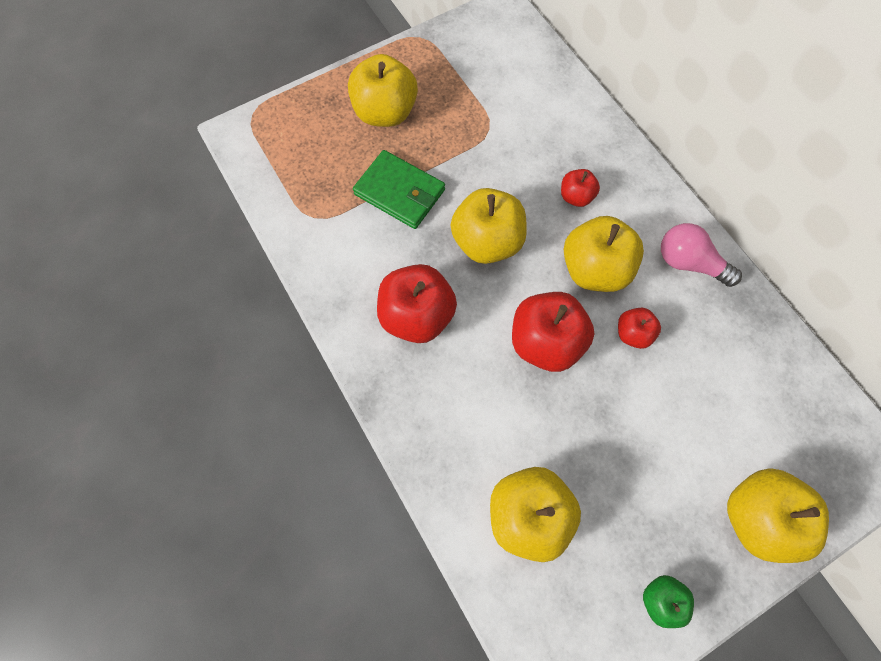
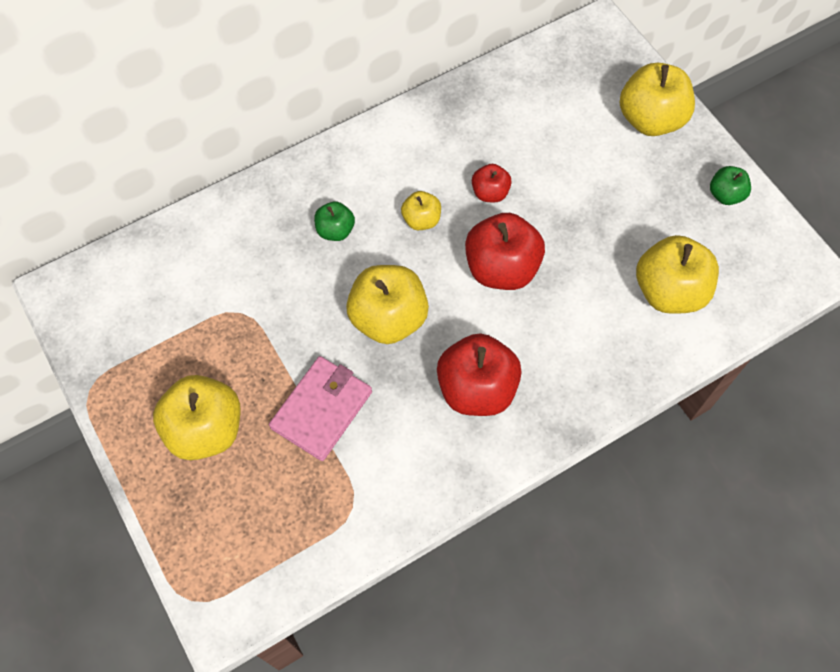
camera: 90 degrees left, 5 degrees down
(399, 192) = (322, 409): green wallet -> pink wallet
(575, 197) = (335, 230): red apple -> green apple
(594, 269) = (421, 220): yellow apple -> yellow apple, size x0.53
(689, 263) = (414, 138): pink light bulb -> none

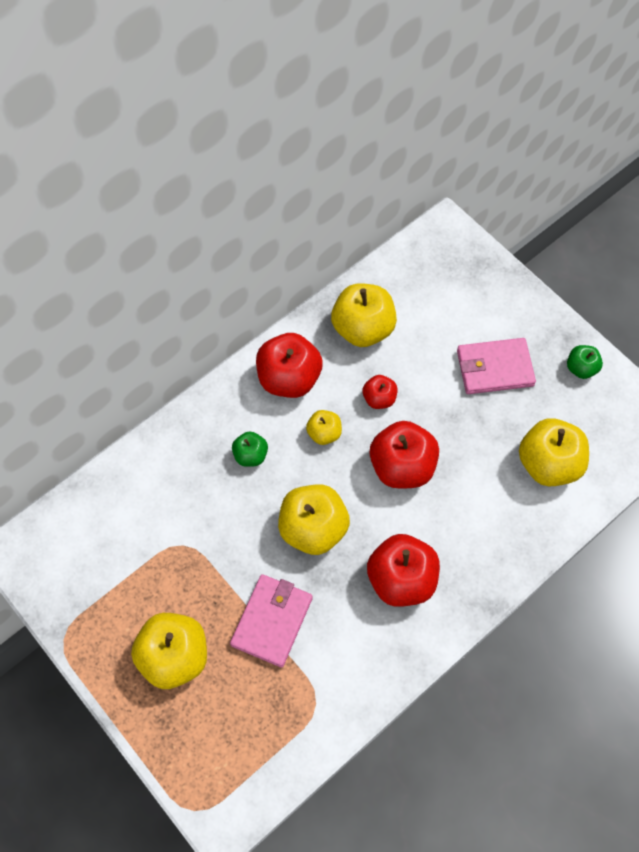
camera: 10 degrees left, 0 degrees up
(394, 157) = (289, 378): none -> red apple
(626, 180) = (494, 368): none -> pink wallet
(650, 119) = (505, 308): yellow apple -> yellow apple (363, 329)

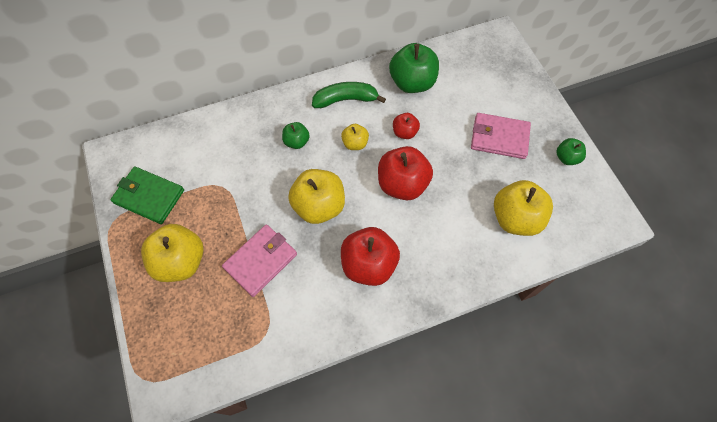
camera: 20 degrees right, 0 degrees up
(95, 590) = (149, 196): none -> green wallet
(289, 378) = (346, 99): red apple -> green banana
(363, 329) = (412, 82): yellow apple -> green apple

